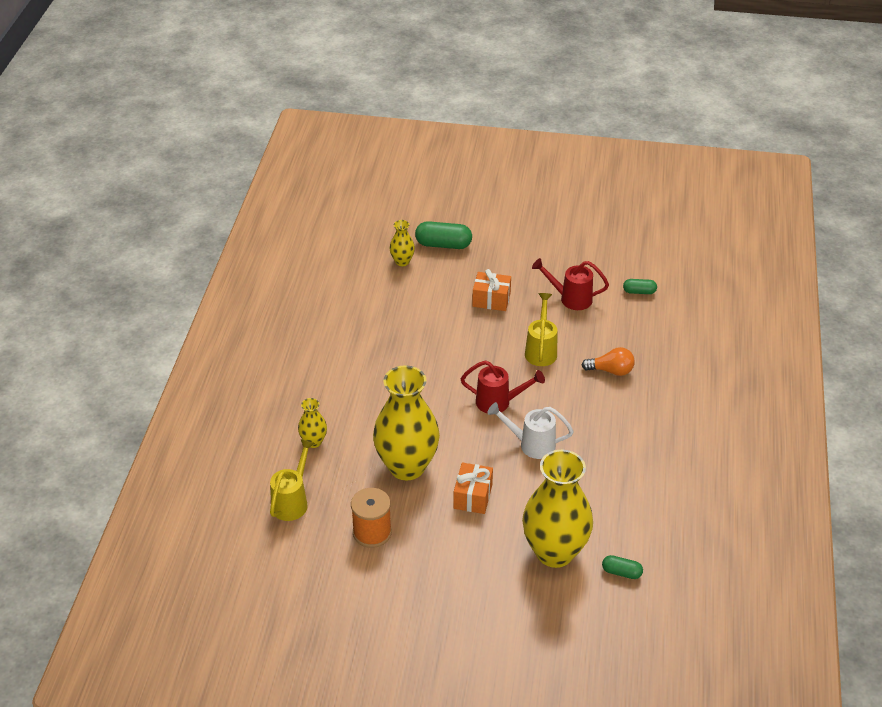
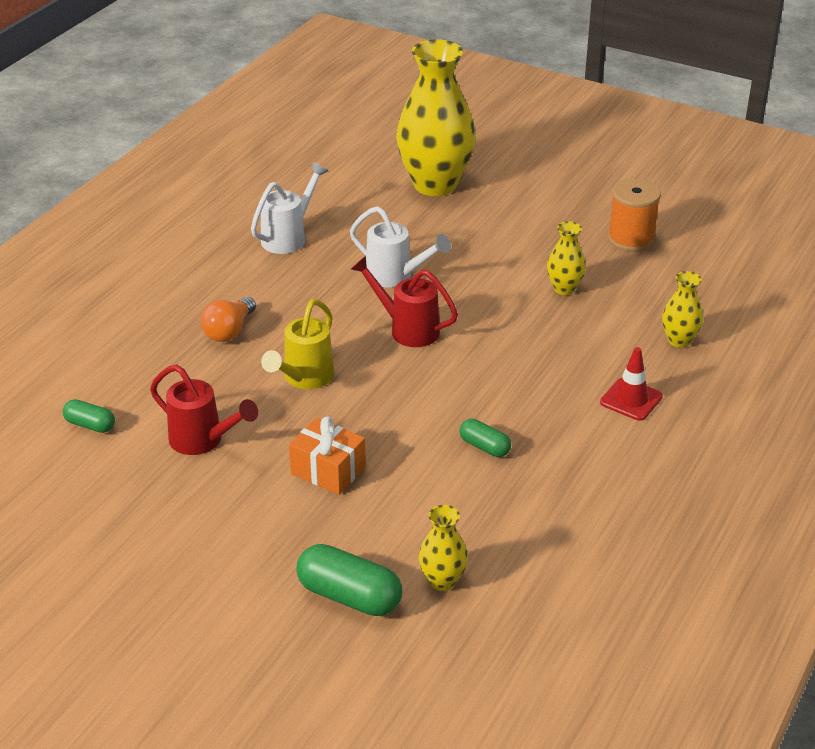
camera: 160 degrees left, 5 degrees down
(292, 501) = (721, 285): yellow watering can -> none
(335, 387) = (631, 399): none -> red traffic cone
(407, 466) = (564, 288): yellow vase -> yellow vase, size x0.45
(473, 496) = (497, 245): orange gift -> none
(611, 371) = (229, 331): orange light bulb -> orange light bulb turned 90 degrees counterclockwise
(621, 572) = (377, 157): green capsule -> green capsule (484, 447)
(631, 460) = (288, 237): none -> white watering can

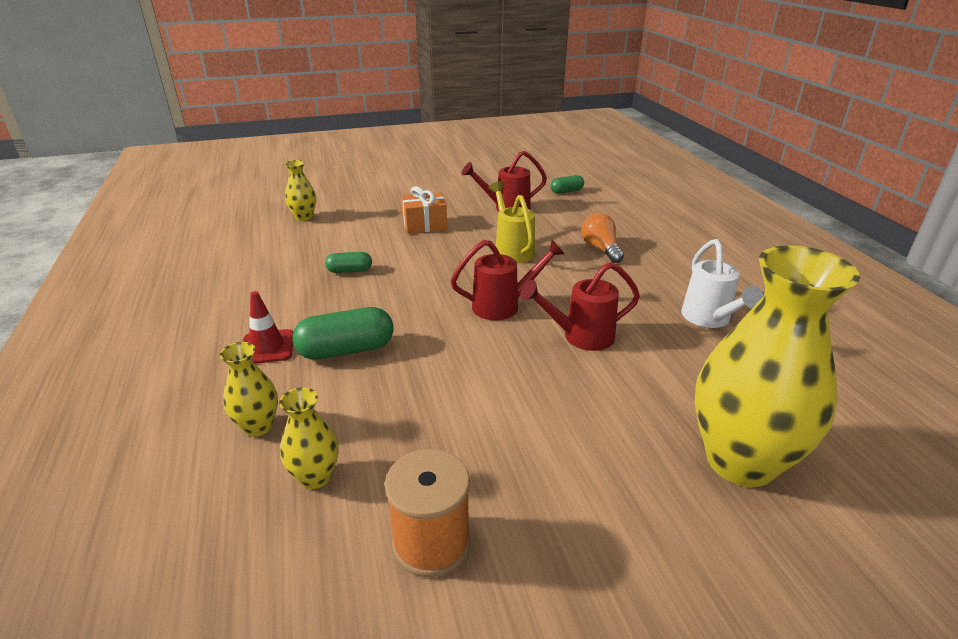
camera: 135 degrees right, 5 degrees down
(349, 596) = (343, 198): green capsule -> green capsule (346, 350)
(395, 276) = (580, 337): white watering can -> red watering can
(564, 288) = (430, 414): yellow vase -> yellow vase (315, 477)

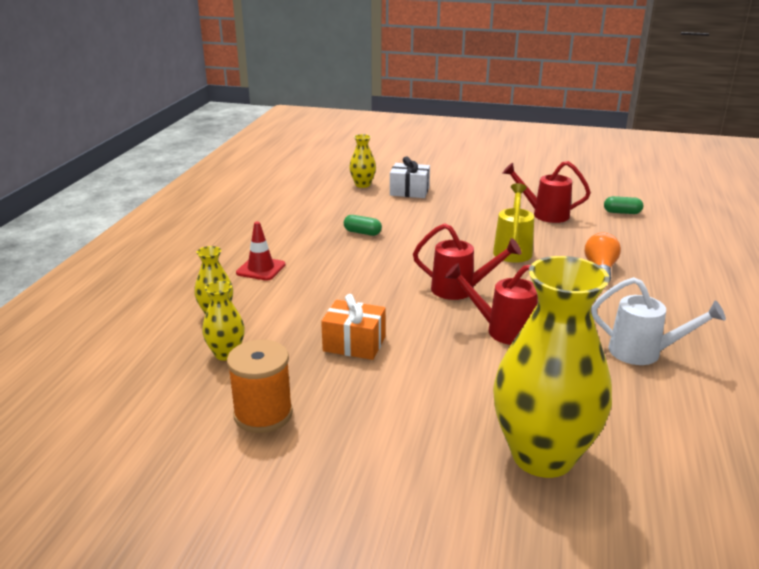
camera: 30 degrees right, 5 degrees down
(346, 350) = (311, 286): green capsule -> none
(360, 214) = (409, 191): none -> white gift
(424, 225) = (455, 212): orange gift -> orange gift (354, 344)
(709, 319) = (643, 353): white watering can -> white watering can turned 90 degrees counterclockwise

